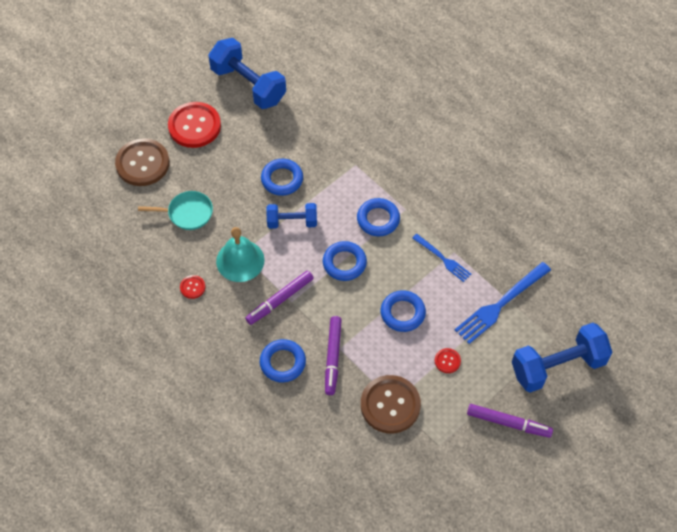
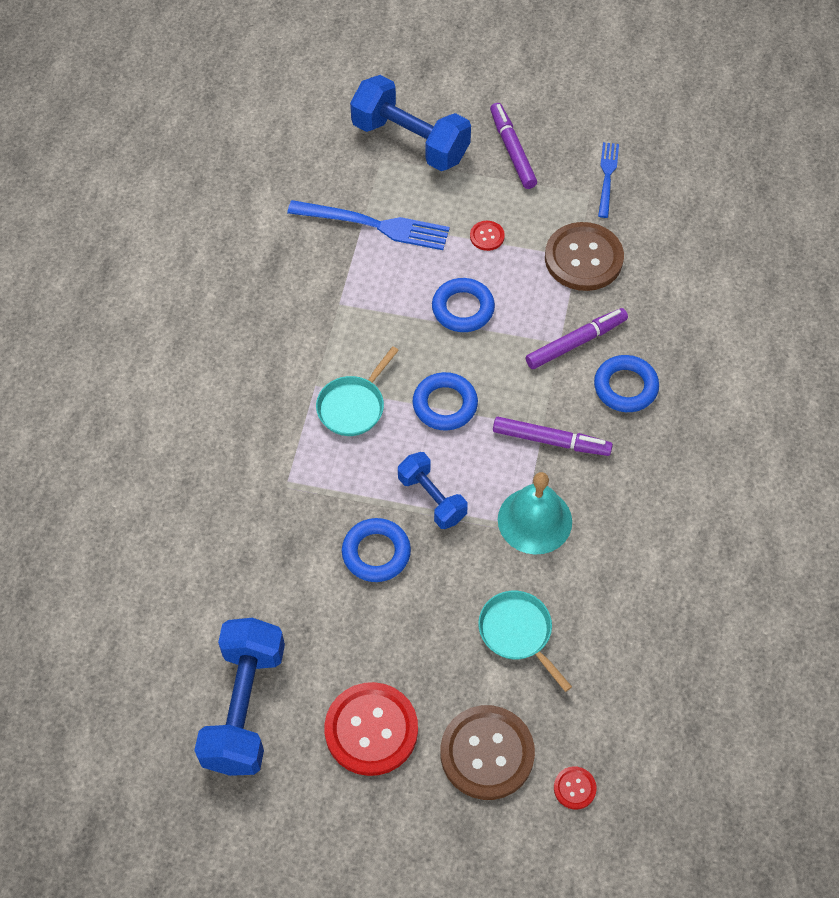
camera: 125 degrees left, 0 degrees up
(192, 287) = (615, 548): red button -> red button (574, 788)
(378, 219) = (353, 406): blue ring -> turquoise pan
(443, 259) = (357, 309): blue fork -> blue fork (607, 177)

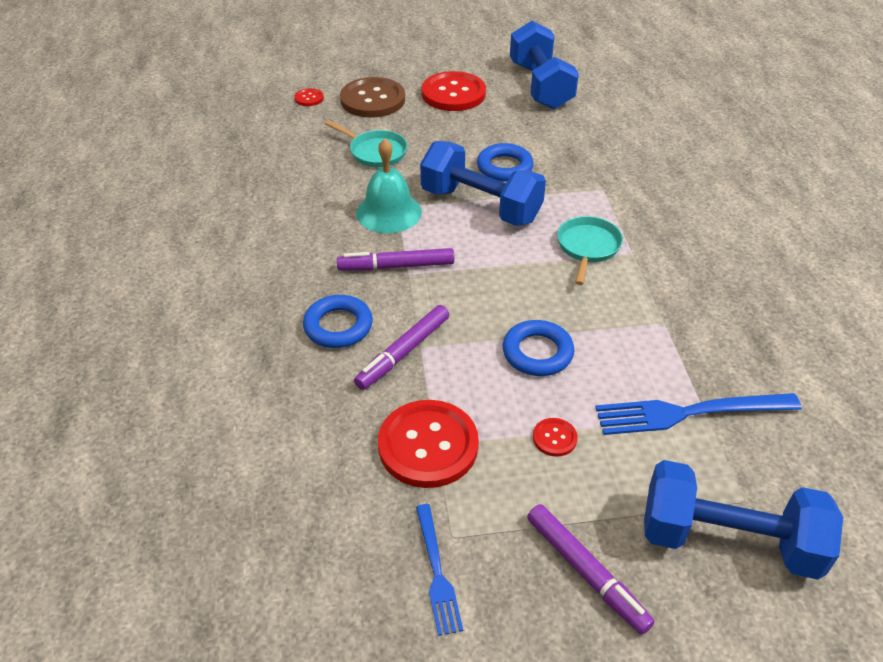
camera: 160 degrees right, 15 degrees down
(432, 498) = (480, 206): blue dumbbell -> blue dumbbell, size x1.72
(445, 405) = (507, 268): blue ring -> none
(583, 258) = (428, 445): brown button -> red button

